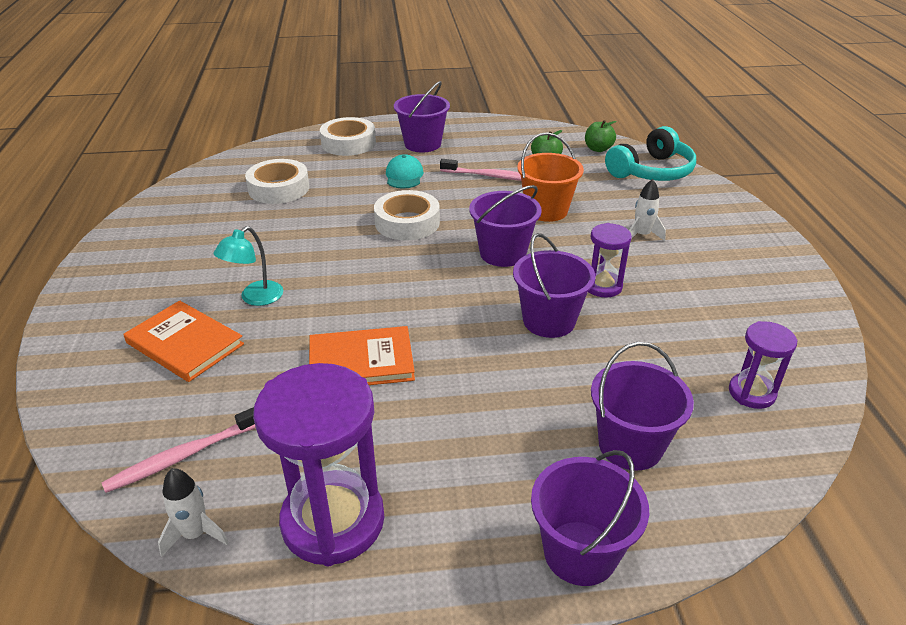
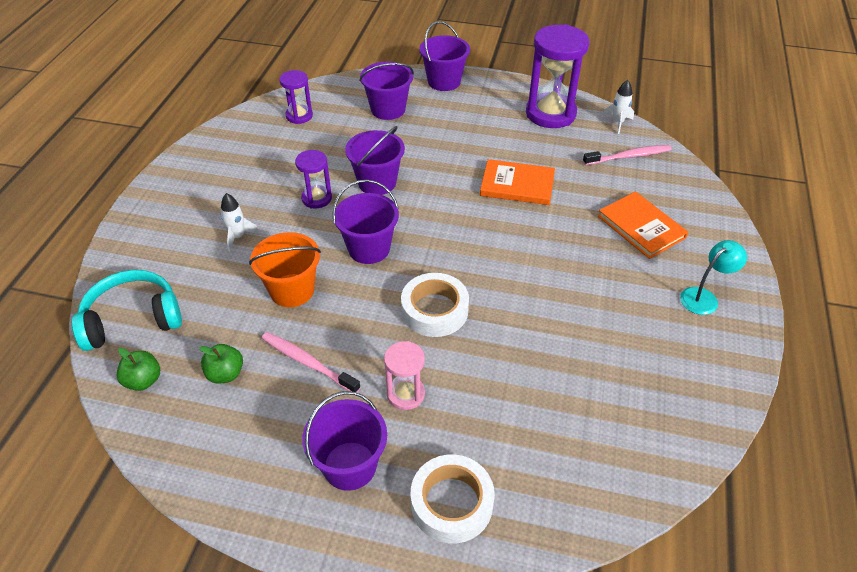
camera: 160 degrees left, 10 degrees up
(255, 298) = (589, 255): turquoise lamp -> turquoise lamp (704, 297)
(279, 188) = (561, 412): white tape -> none
(404, 176) = (405, 394): turquoise cap -> pink hourglass

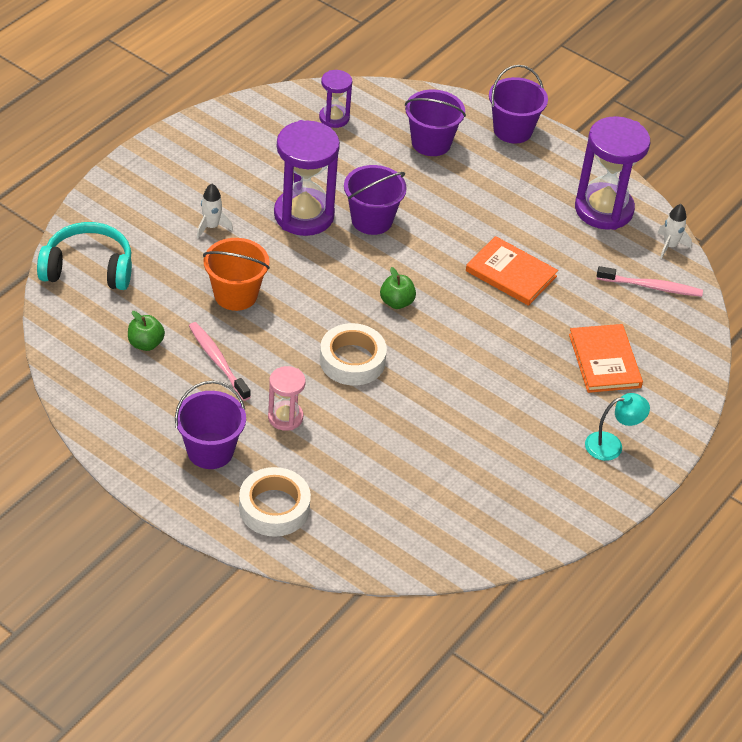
camera: 20 degrees right, 0 degrees up
(143, 380) = (78, 323): green apple -> green apple (396, 302)
(316, 198) = (304, 215): purple hourglass -> purple hourglass, size x1.89
(369, 249) = (326, 283): purple bucket -> none

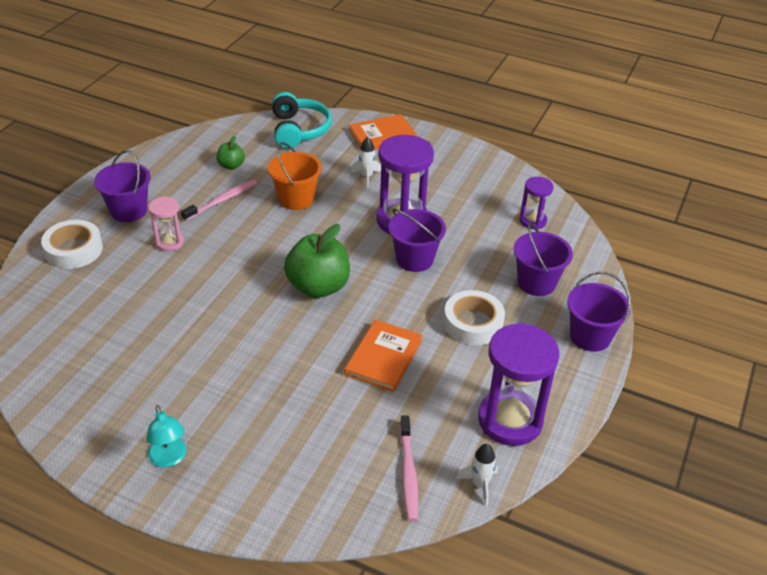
camera: 80 degrees right, 5 degrees down
(352, 360) = (241, 270): white tape -> white tape (473, 323)
(396, 302) = (318, 287): green apple -> green apple, size x2.00
(604, 361) = (285, 442): orange book -> orange book (382, 135)

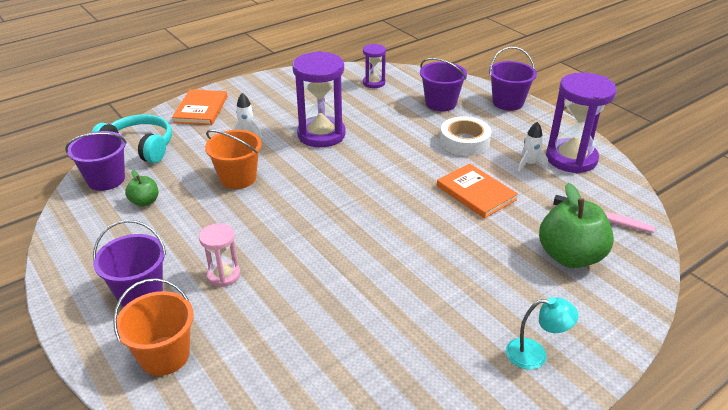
camera: 60 degrees left, 5 degrees down
(74, 250) = (164, 355): white tape -> orange bucket
(222, 201) = (193, 222): pink toothbrush -> none
(318, 287) = (367, 200): green apple -> green apple (570, 256)
(414, 259) = (373, 143): purple bucket -> purple bucket (106, 179)
(480, 484) = (627, 191): white rocket -> white rocket (529, 164)

